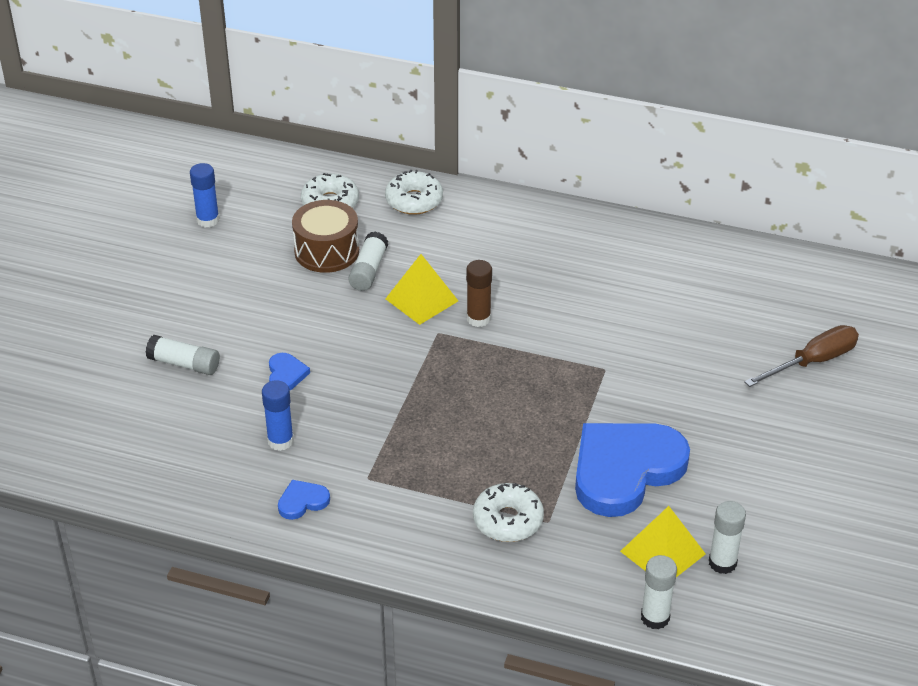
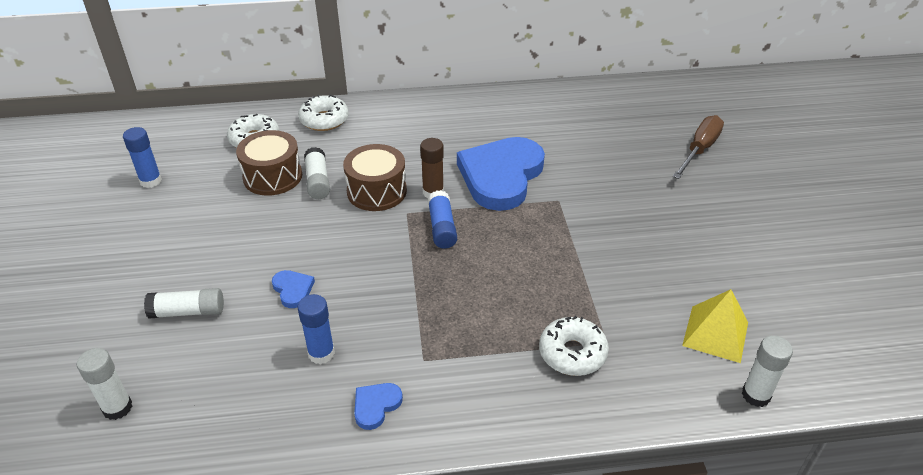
camera: 25 degrees left, 0 degrees up
(421, 300) = (376, 191): yellow pyramid -> brown drum
(463, 359) = (442, 227): none -> blue glue stick
(625, 470) = (633, 274): blue heart -> blue heart (501, 176)
(722, 563) = (766, 325): white glue stick -> white glue stick (117, 408)

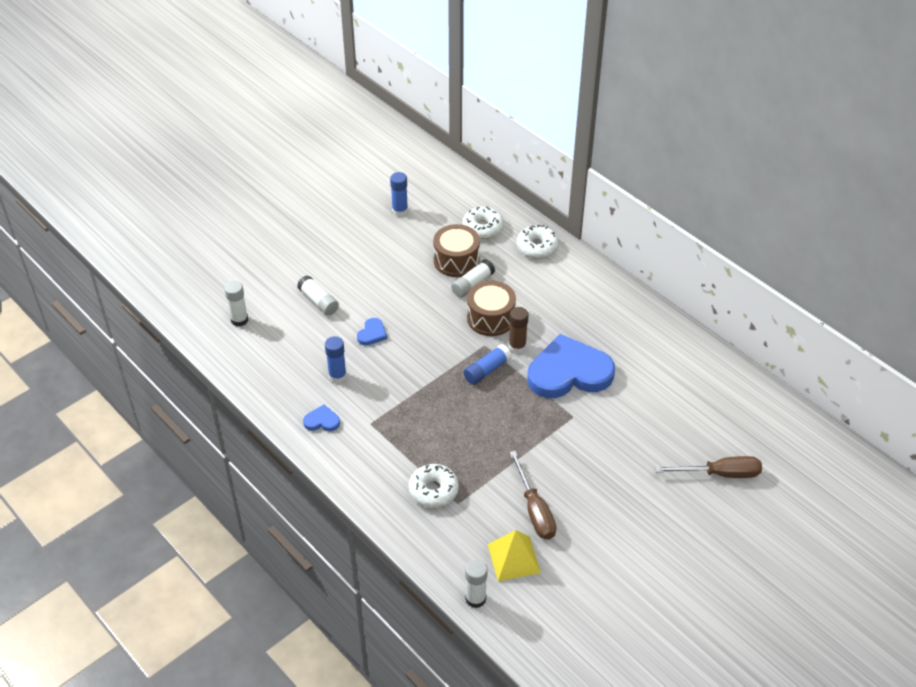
camera: 55 degrees right, 5 degrees up
(659, 285) = (534, 510): none -> brown screwdriver

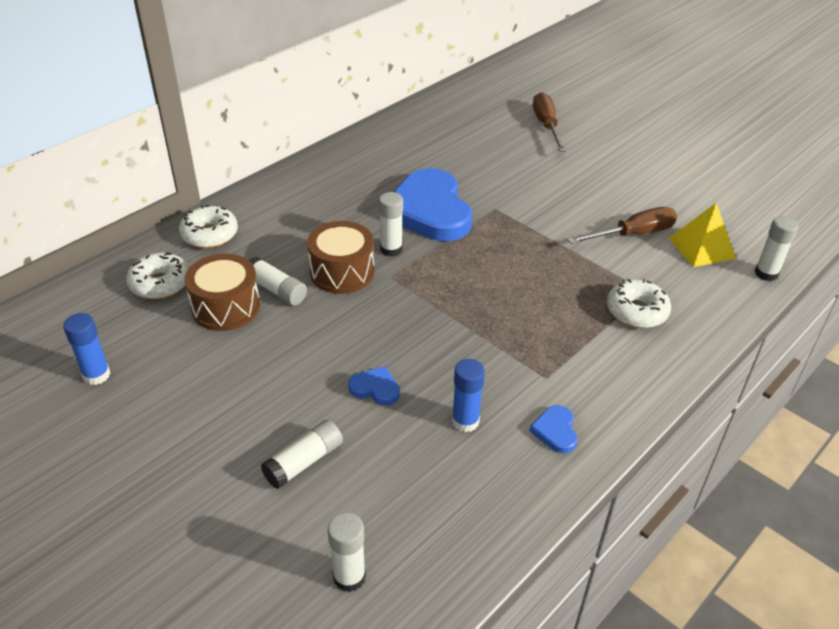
camera: 95 degrees left, 5 degrees down
(487, 370) = (434, 273): blue glue stick -> none
(517, 346) = (391, 249): brown glue stick -> white glue stick

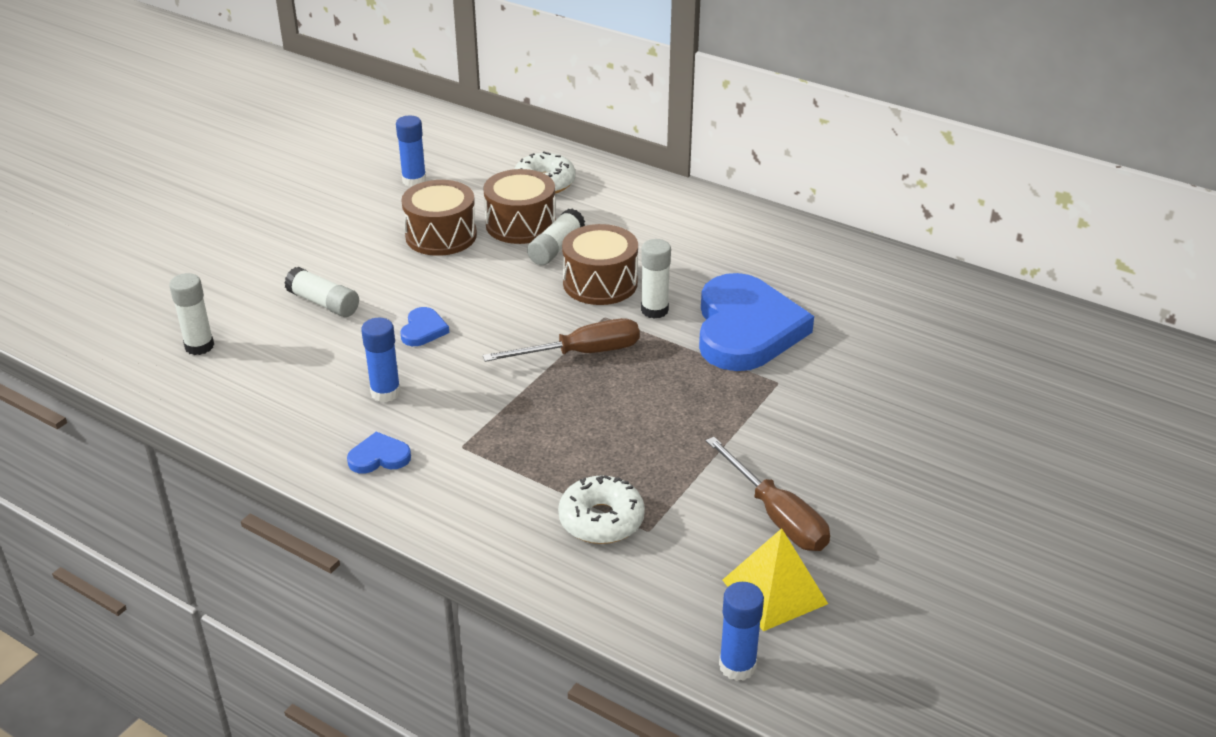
camera: 80 degrees right, 5 degrees down
(210, 234) = (632, 193): white donut -> none
(218, 363) = (441, 236): none -> brown drum
(429, 210) = (746, 329): blue heart -> blue heart turned 120 degrees clockwise
(546, 125) = (1031, 415): brown screwdriver -> brown screwdriver (581, 353)
(766, 273) = (737, 666): white glue stick -> blue glue stick

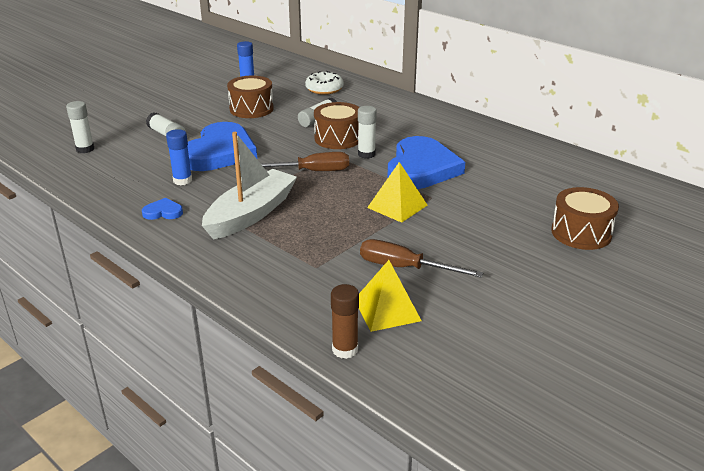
camera: 10 degrees right, 5 degrees down
(423, 330) = (220, 152): blue heart -> blue heart, size x2.47
(517, 445) = (251, 214): none -> white boat
(521, 224) = (301, 107): brown drum -> brown drum (581, 233)
(601, 520) = (287, 258): white donut -> none
(732, 405) = (397, 206): none -> yellow pyramid
(737, 666) = (345, 349): blue glue stick -> brown glue stick
(777, 516) = (404, 268): brown screwdriver -> brown screwdriver turned 135 degrees clockwise

